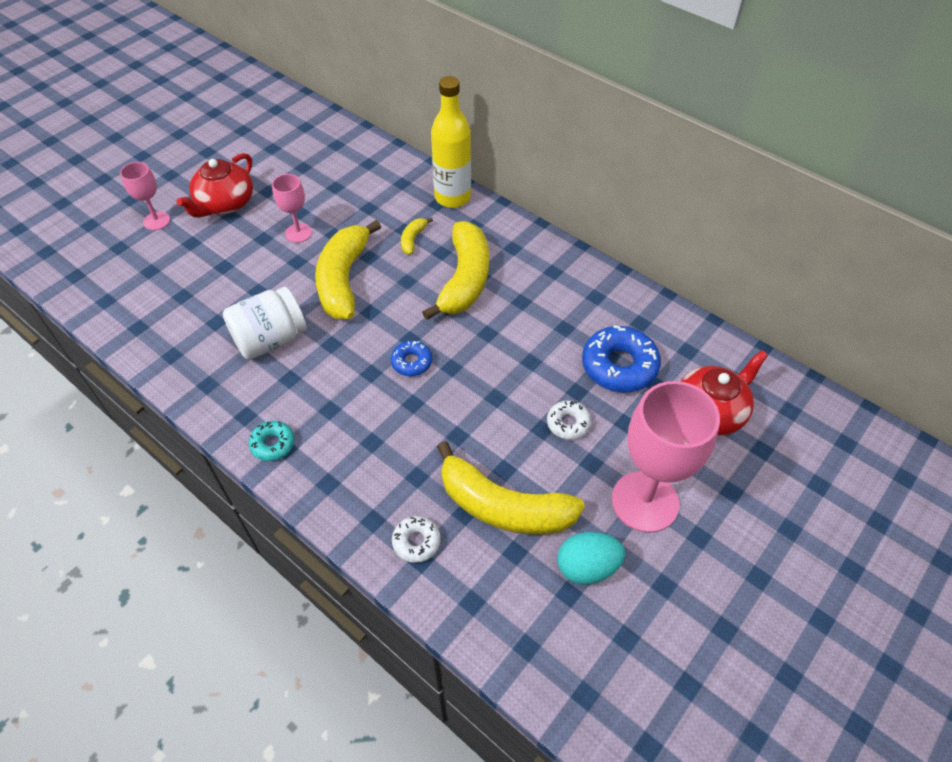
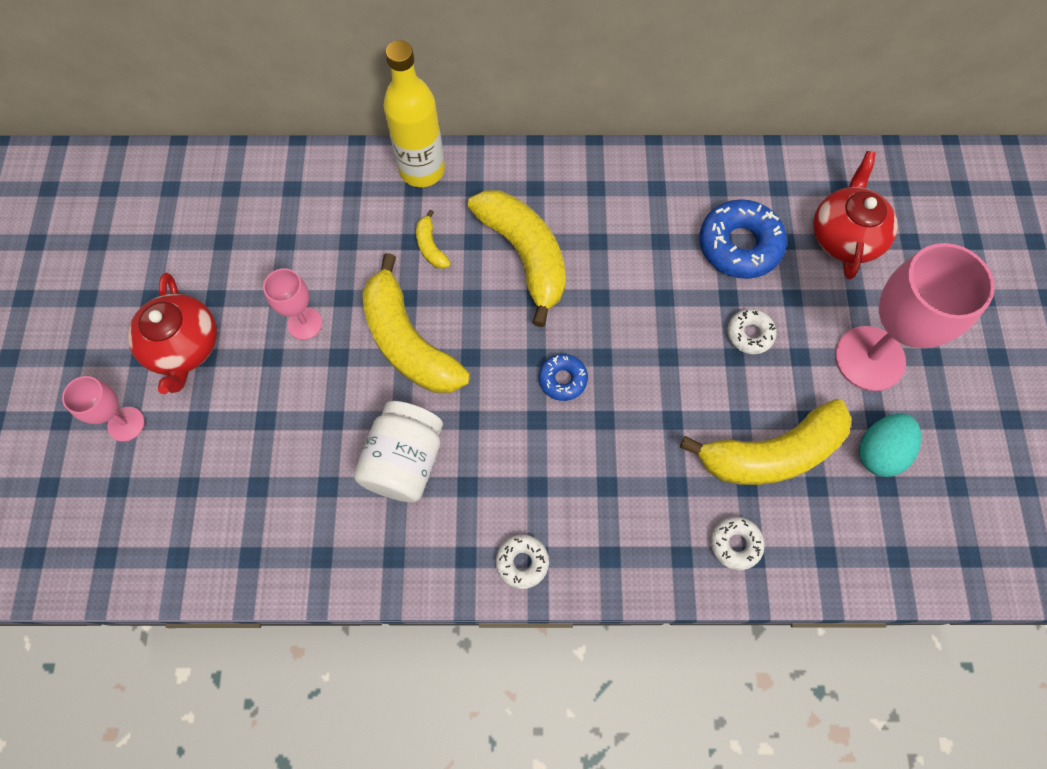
camera: 40 degrees left, 15 degrees up
(273, 444) = (522, 562): turquoise donut -> white donut

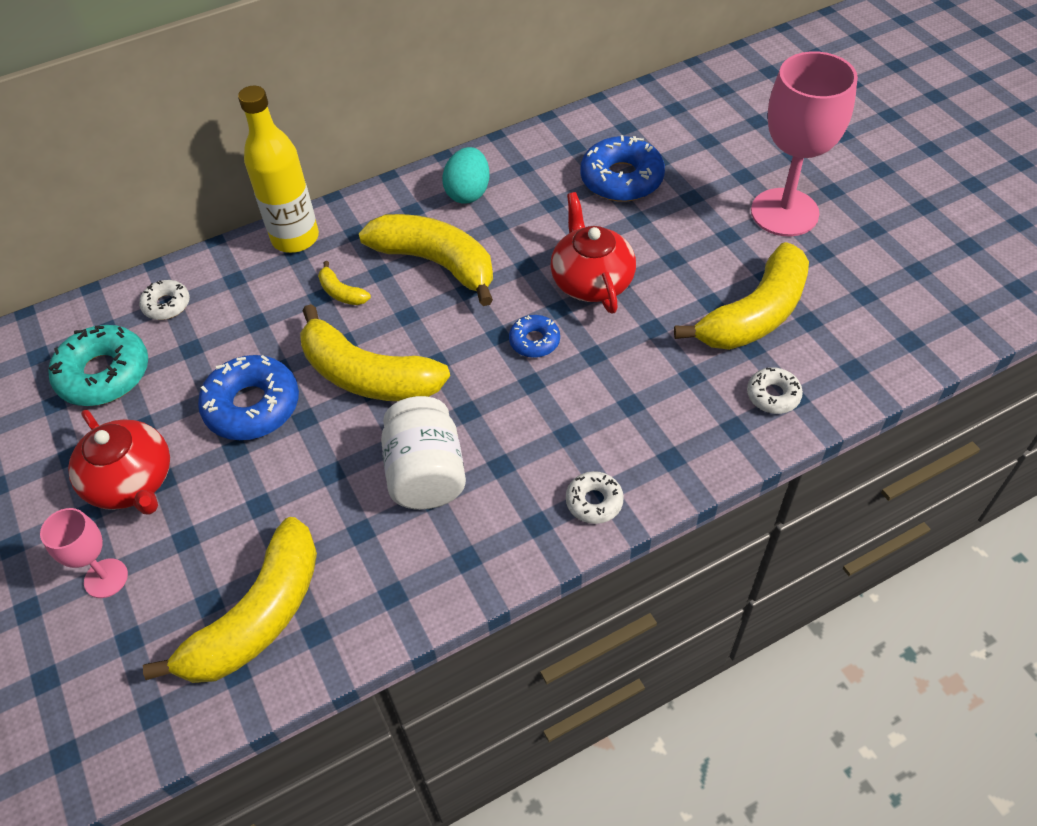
camera: 25 degrees left, 15 degrees down
(209, 233) = (104, 374): none -> turquoise donut
(215, 519) = (258, 616): none -> yellow banana
(305, 323) = (252, 406): pink goblet -> blue donut
(749, 334) = (675, 237): white donut -> white donut (167, 305)
(845, 236) = (703, 137): red teapot -> red teapot (591, 281)
(879, 452) = (841, 273): turquoise egg -> turquoise egg (468, 192)

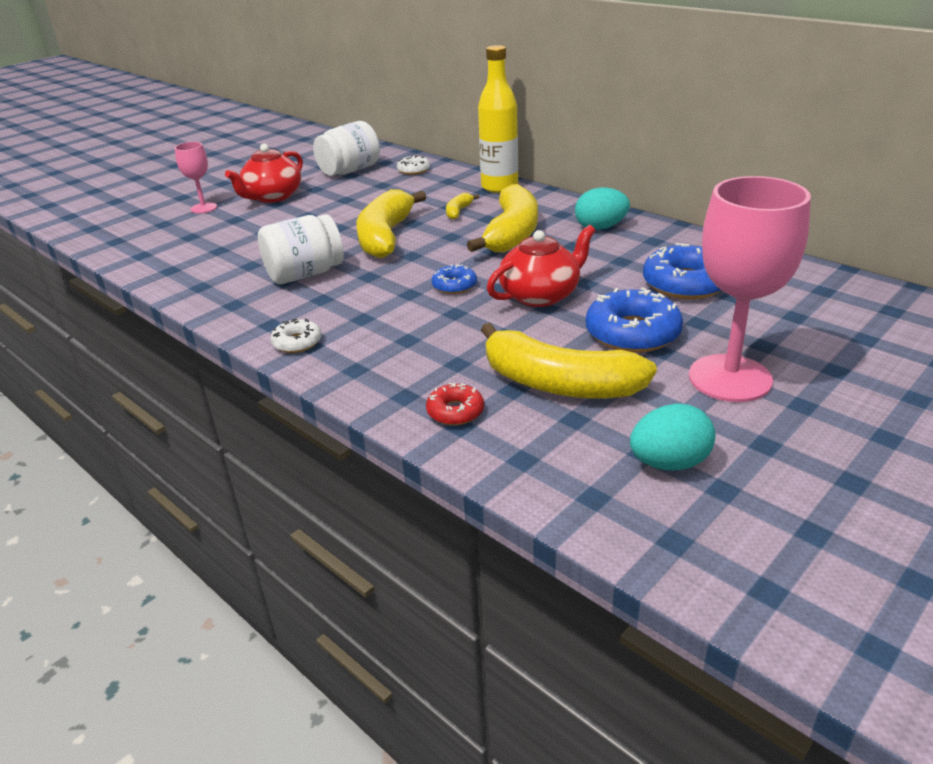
camera: 70 degrees right, 20 degrees down
(104, 374) = (350, 170): turquoise donut -> white jar
(252, 406) = (342, 211): blue donut -> blue donut (632, 333)
(258, 616) = (180, 251): yellow banana -> none
(773, 395) = (455, 411): white donut -> red donut
(882, 286) = (669, 463): none -> turquoise egg

